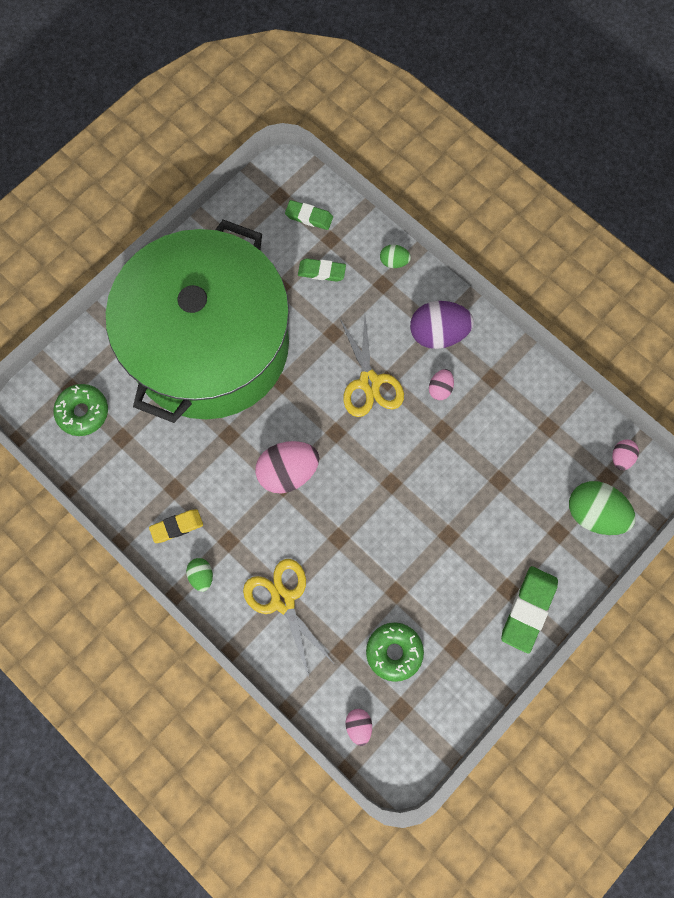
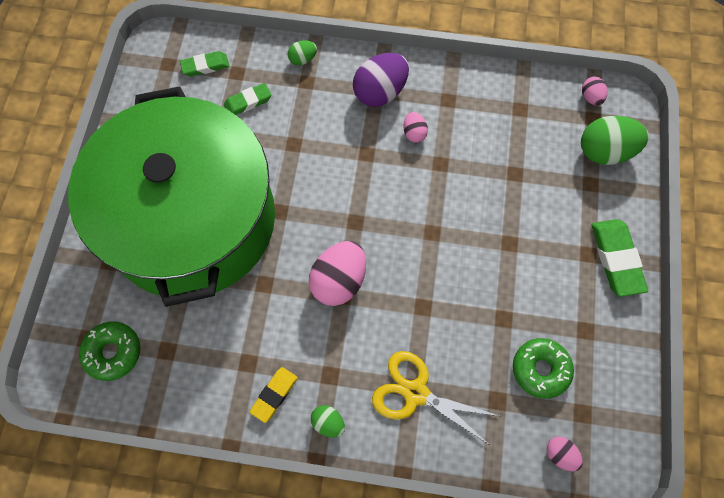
camera: 35 degrees left, 5 degrees down
(369, 382) = (353, 164): yellow scissors -> none

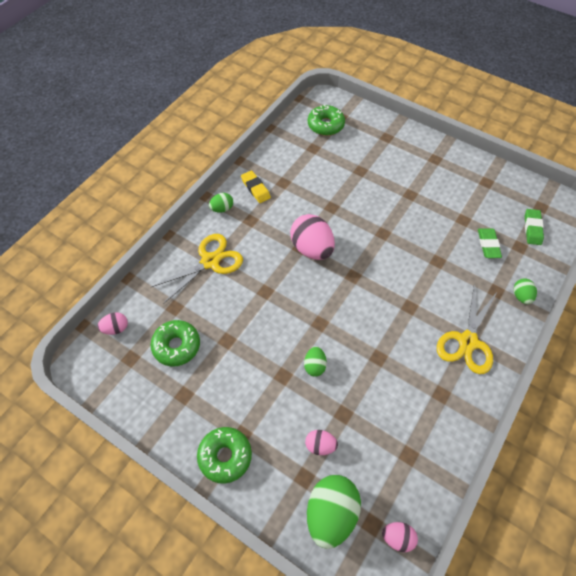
camera: 115 degrees right, 10 degrees down
(192, 220) = (398, 183): green pot -> none
(380, 92) = (467, 341): purple egg -> yellow scissors
(414, 133) = (416, 350): pink egg -> pink egg (320, 445)
(482, 218) = (314, 366): none -> green egg
(616, 259) = (225, 456): green eraser -> green donut

